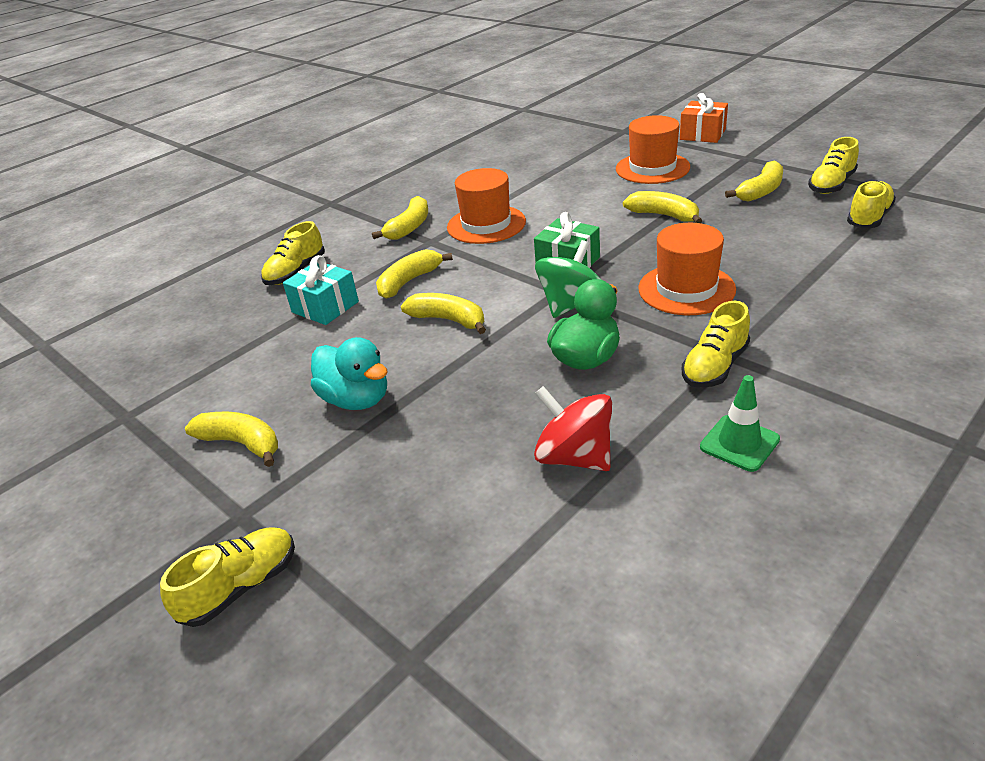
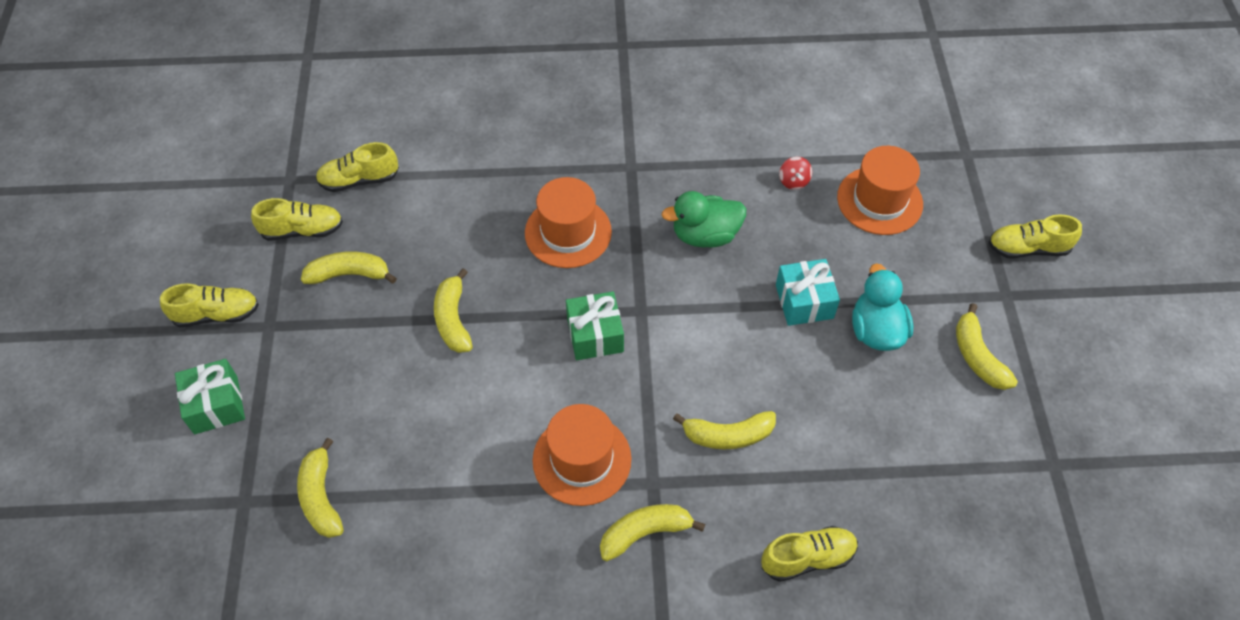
camera: 140 degrees left, 20 degrees up
(325, 307) = (821, 467): turquoise gift -> turquoise gift (804, 301)
(448, 320) = (746, 354): yellow banana -> yellow banana (321, 497)
(571, 304) = (651, 289): green spinning top -> none
(574, 457) = (793, 181): red spinning top -> red spinning top, size x0.50
(652, 168) = (346, 396): orange hat -> orange hat (879, 200)
(702, 134) = (216, 405): orange gift -> green gift
(715, 366) = (649, 167): yellow shoe -> yellow shoe (216, 314)
(739, 443) = (708, 122): green traffic cone -> none

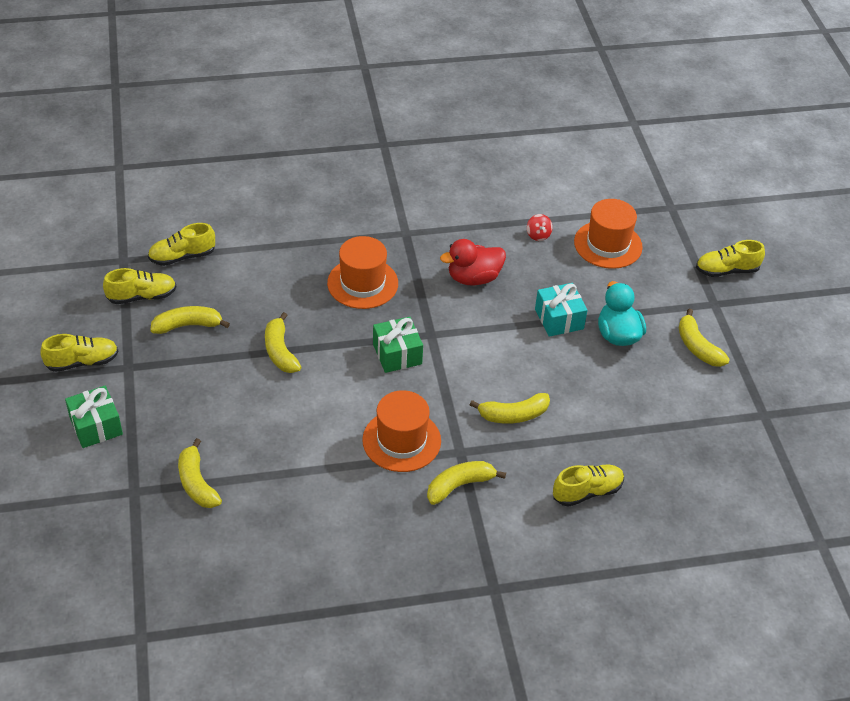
camera: 10 degrees left, 10 degrees down
(705, 235) = (473, 278): green duck -> red duck

